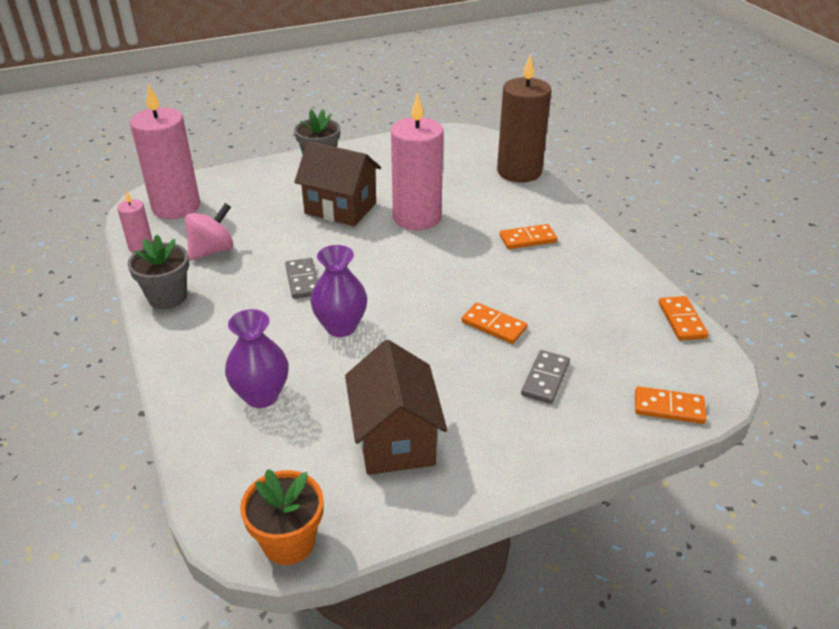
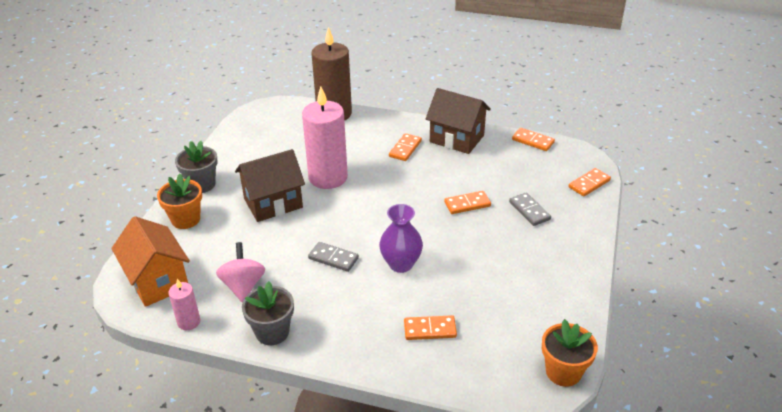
camera: 50 degrees left, 0 degrees up
(176, 207) = (158, 281): pink candle -> orange house
(261, 395) = (430, 329): purple vase -> orange domino
(266, 179) = (186, 219): none -> orange flower pot
(395, 439) = (522, 291): brown house -> brown house (457, 138)

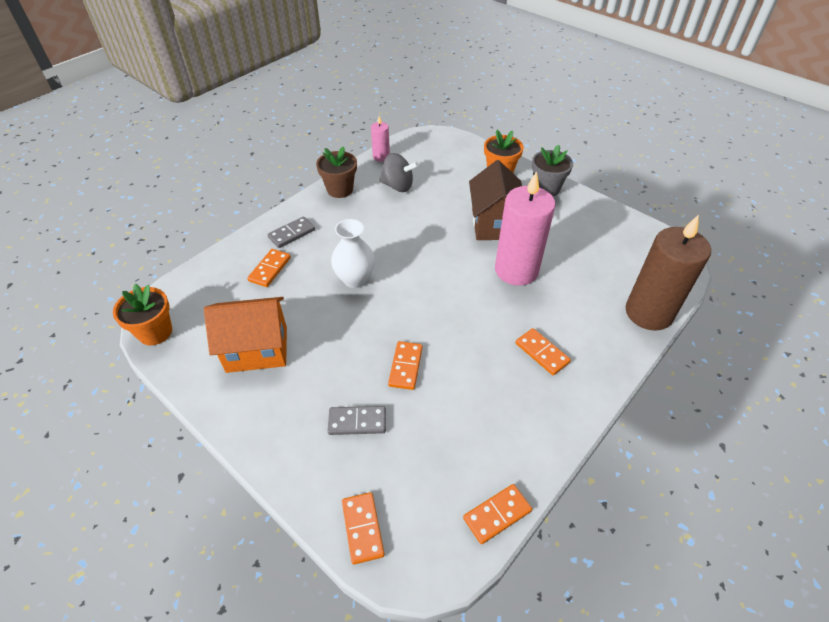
camera: 115 degrees right, 10 degrees up
(158, 281) = (433, 150): orange house -> orange house (257, 349)
(243, 286) = (398, 186): pink spinning top -> grey spinning top
(272, 332) = (340, 189): grey flower pot -> brown flower pot
(333, 258) = (393, 240): grey domino -> grey domino (291, 234)
(401, 264) = (355, 279): purple vase -> white vase
(457, 138) = (543, 418): brown house -> none

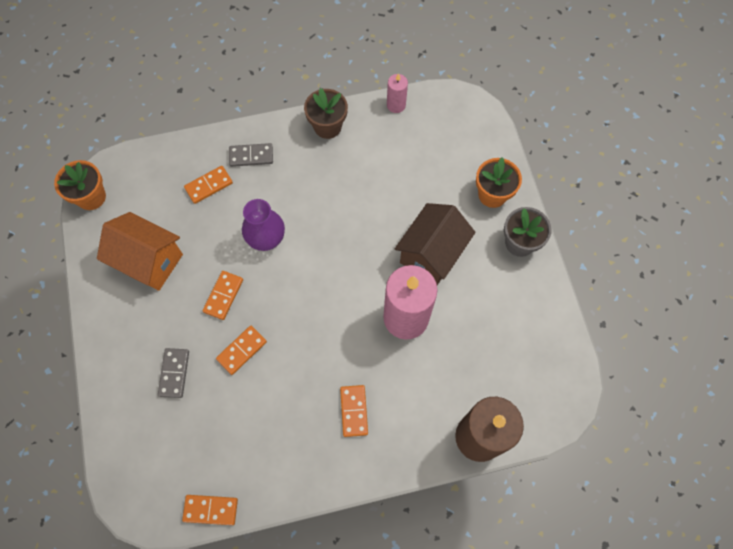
camera: 35 degrees right, 20 degrees up
(355, 279) = (266, 239): white vase -> purple vase
(357, 422) = (174, 373): grey domino -> grey domino turned 60 degrees clockwise
(362, 528) = (121, 454): orange domino -> orange domino (223, 296)
(398, 186) = (382, 153): grey spinning top -> none

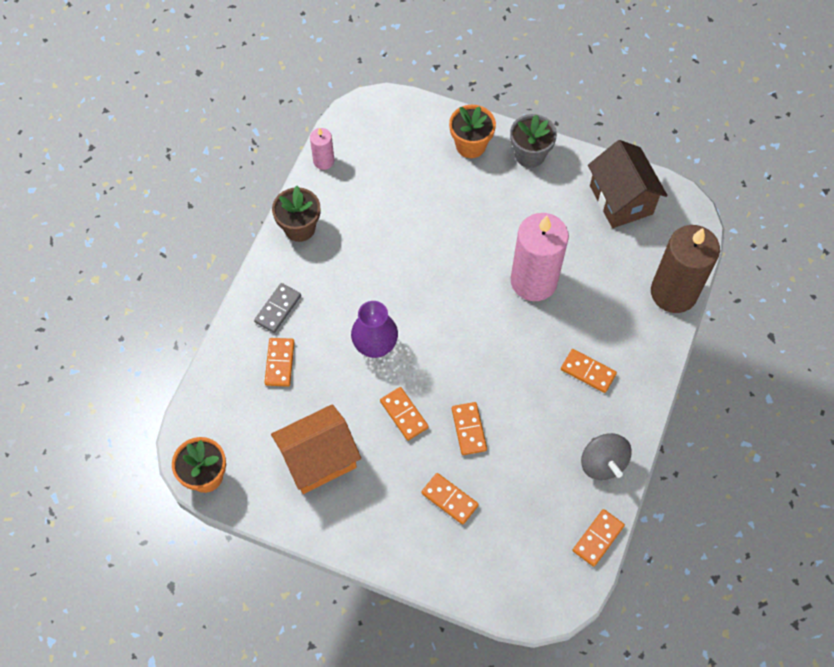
camera: 55 degrees left, 5 degrees down
(174, 373) = (449, 499): grey domino -> orange domino
(279, 473) = (602, 463): none -> grey spinning top
(431, 254) = (490, 225): brown house -> brown house (621, 200)

